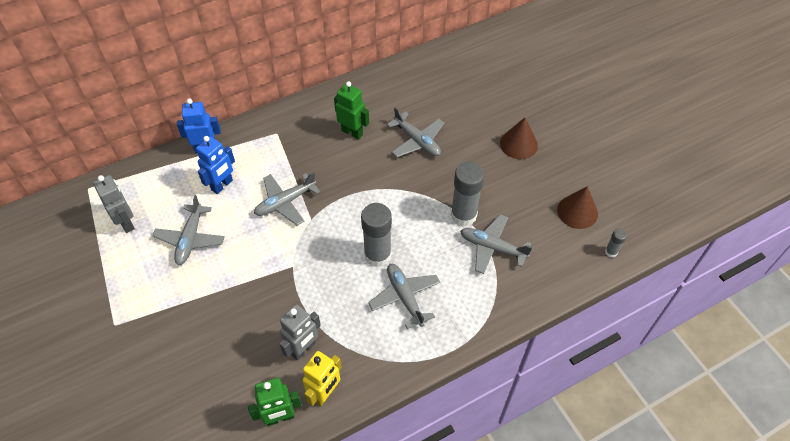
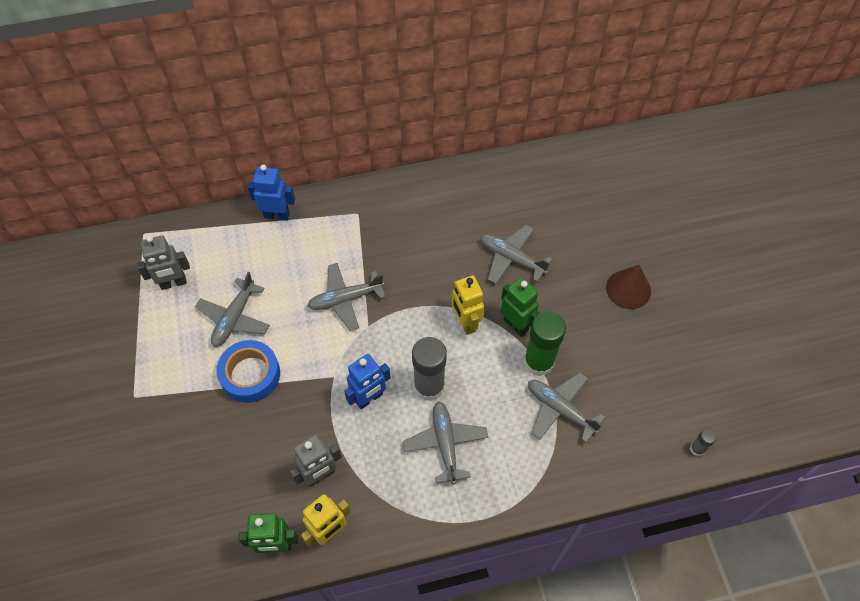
camera: 15 degrees right, 5 degrees up
(127, 223) = (173, 283): grey robot -> grey robot turned 90 degrees clockwise
(217, 282) = (250, 374): none -> blue tape
(222, 185) = (283, 263): blue robot -> blue robot (369, 398)
(352, 132) = (441, 231): green robot -> green robot (516, 325)
(393, 198) = (465, 323): none -> yellow robot
(417, 141) = (511, 258): grey plane -> grey plane turned 150 degrees clockwise
(463, 215) = (538, 362): grey glue stick -> green glue stick
(577, 211) = (672, 389): brown cone -> none

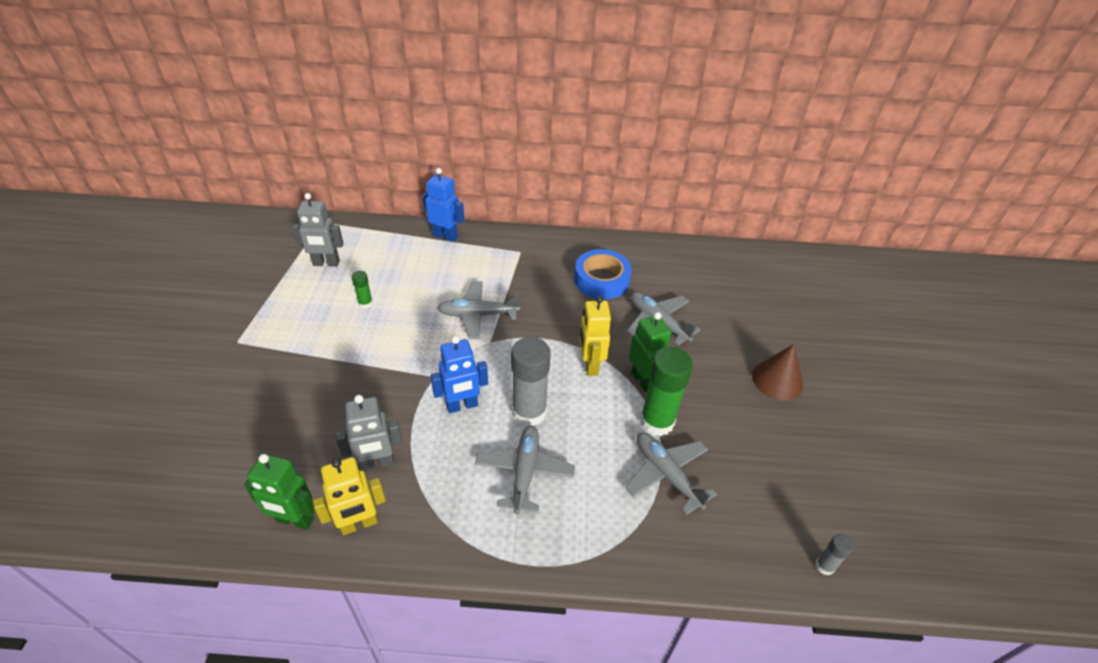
camera: 15 degrees right, 15 degrees down
(234, 318) = (365, 303): grey plane -> green glue stick
(250, 374) = (355, 353): blue tape -> blue tape (601, 280)

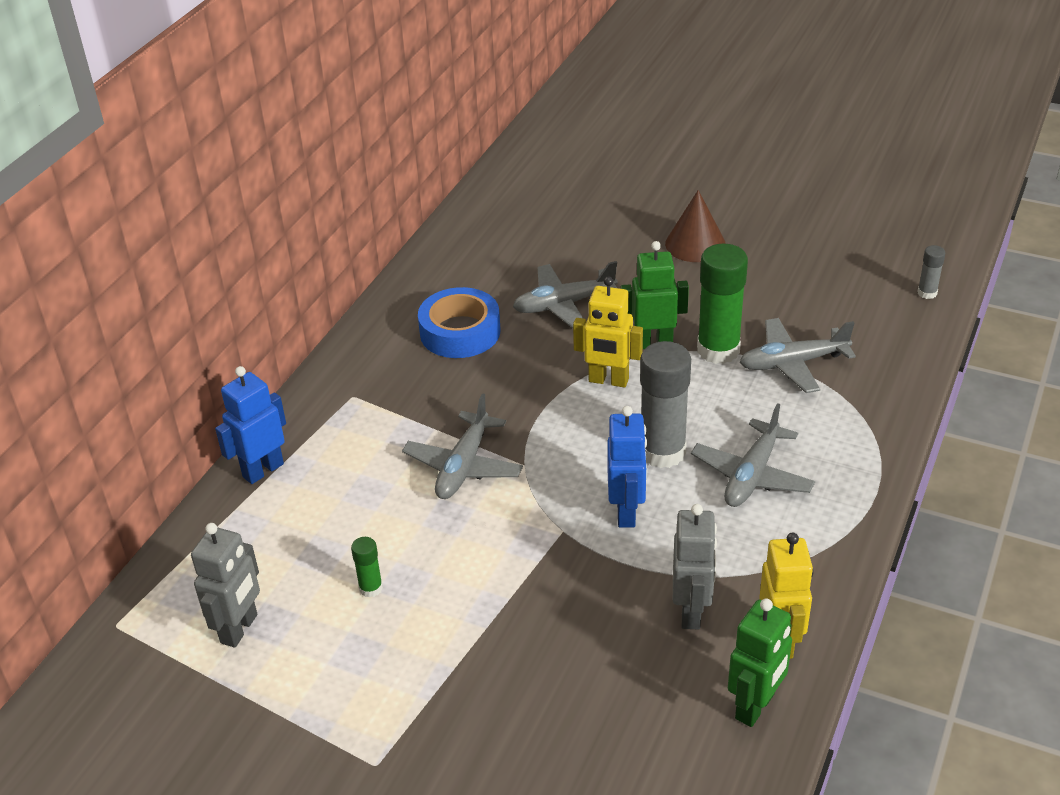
camera: 65 degrees left, 5 degrees down
(524, 472) = (752, 475): grey plane -> grey plane turned 90 degrees counterclockwise

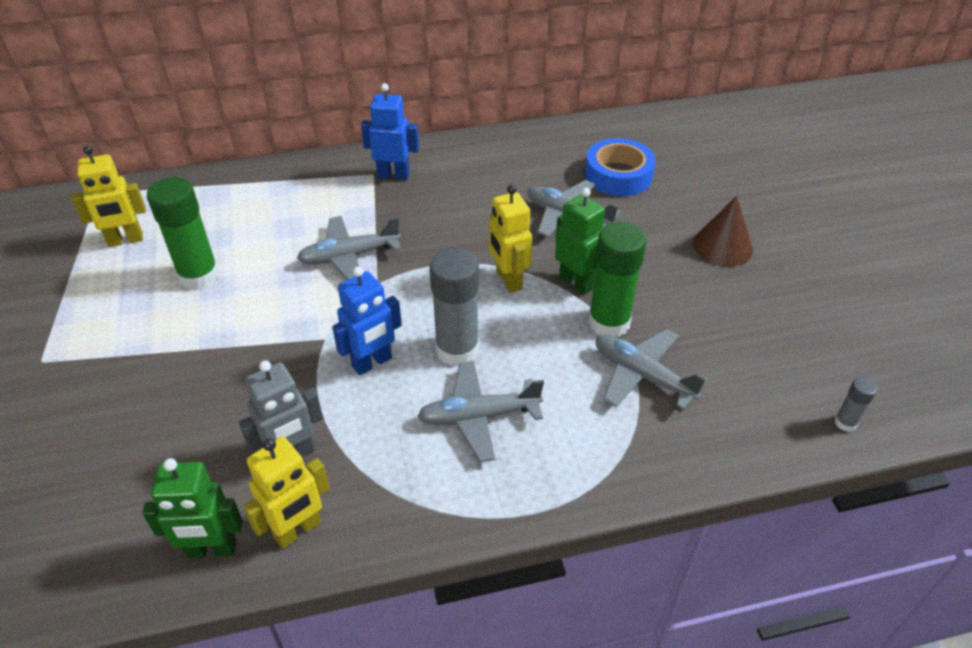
camera: 50 degrees right, 5 degrees up
(239, 629) = (125, 240): grey robot -> yellow robot
(263, 470) = (271, 176): blue robot -> blue robot (393, 175)
(371, 588) = (199, 275): green glue stick -> green glue stick, size x2.14
(460, 332) = (484, 185): blue tape -> blue tape (618, 175)

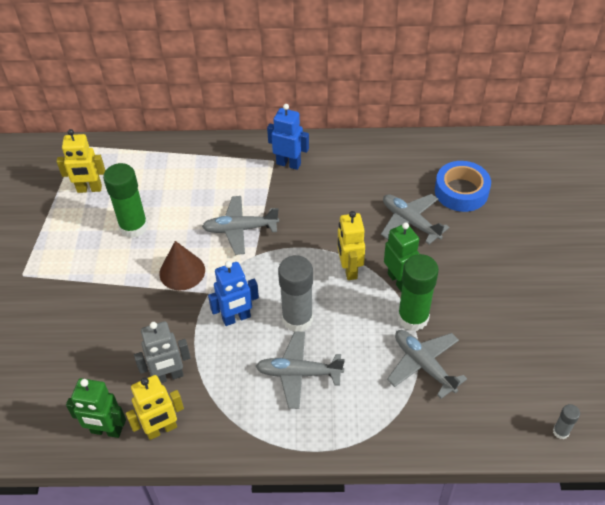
camera: 15 degrees right, 5 degrees up
(722, 246) = (522, 269): brown cone -> brown cone (182, 271)

